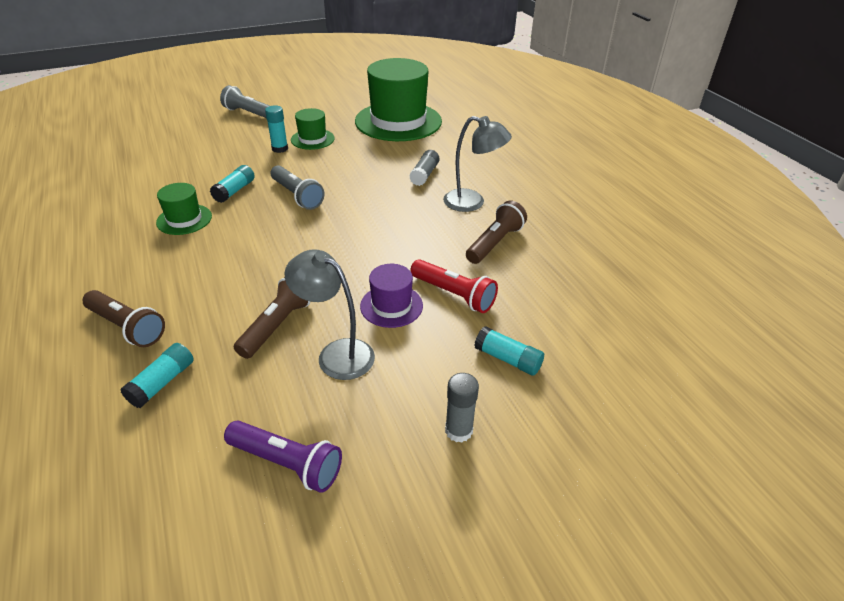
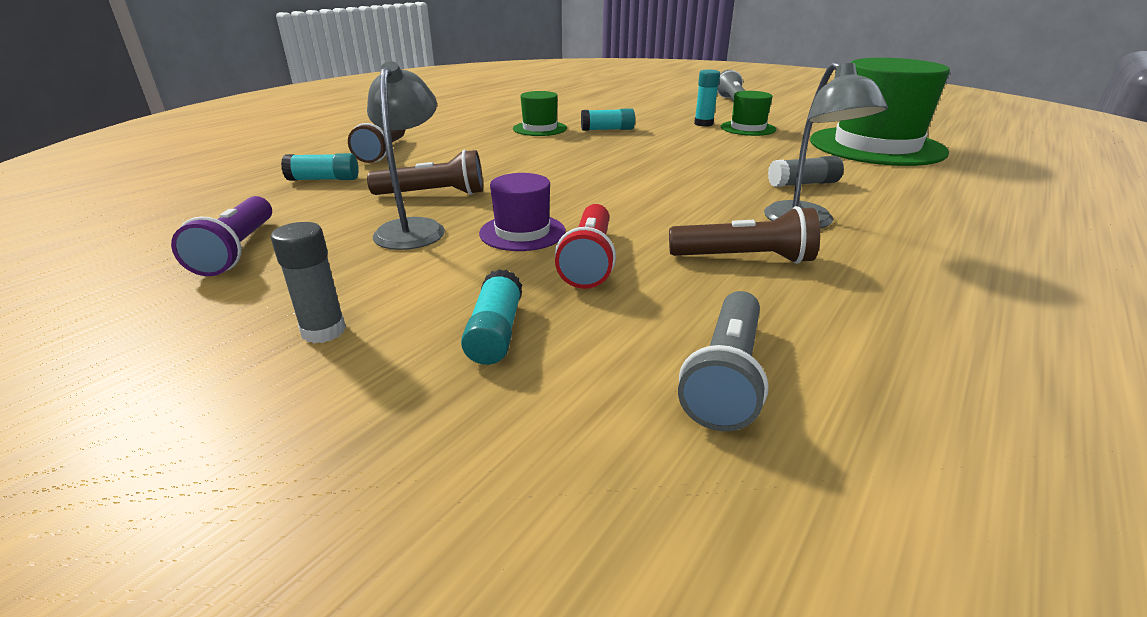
camera: 60 degrees right, 10 degrees down
(297, 196) = (642, 148): grey flashlight -> grey flashlight (726, 376)

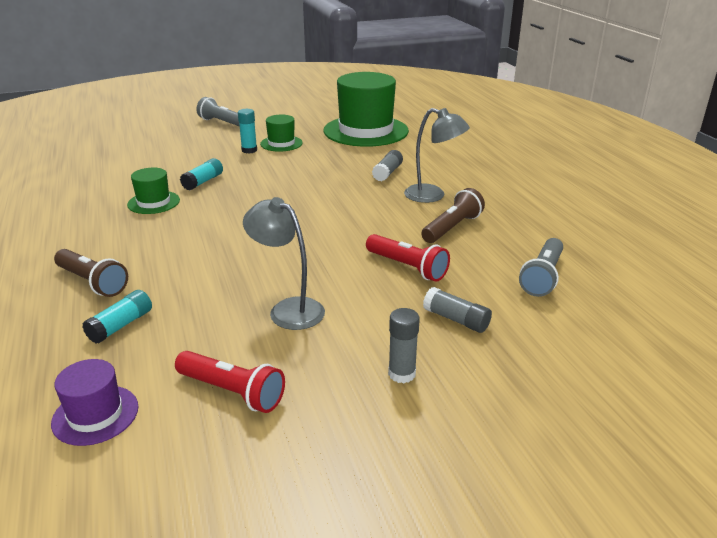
camera: 55 degrees left, 0 degrees up
(237, 250) = (232, 392): purple flashlight -> red flashlight
(433, 194) = (234, 286): brown flashlight -> none
(495, 332) = (456, 319): turquoise glue stick -> grey glue stick
(522, 232) = (345, 274): purple hat -> purple hat (95, 415)
(726, 376) = (542, 277): grey flashlight -> grey flashlight turned 60 degrees clockwise

